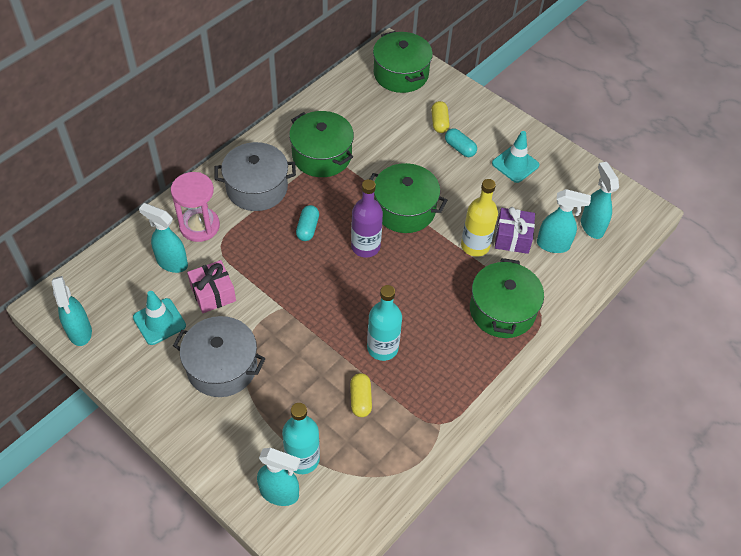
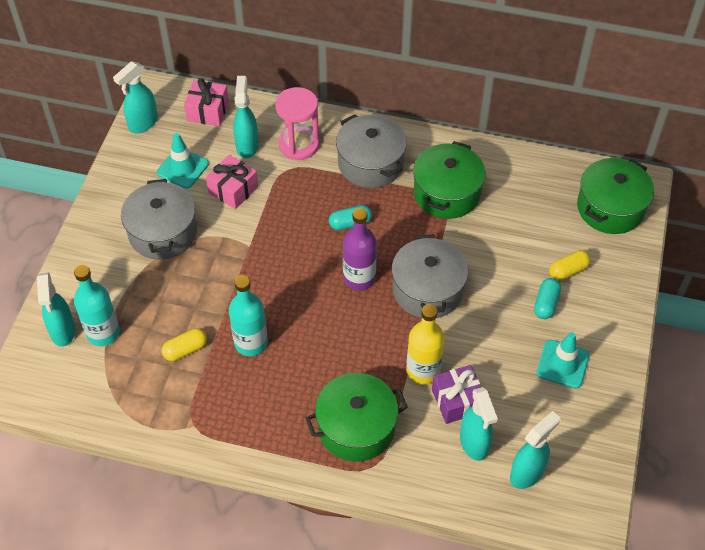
camera: 65 degrees right, 0 degrees up
(107, 275) = (208, 111): none -> pink gift
(404, 209) = (427, 290): green pot -> grey pot

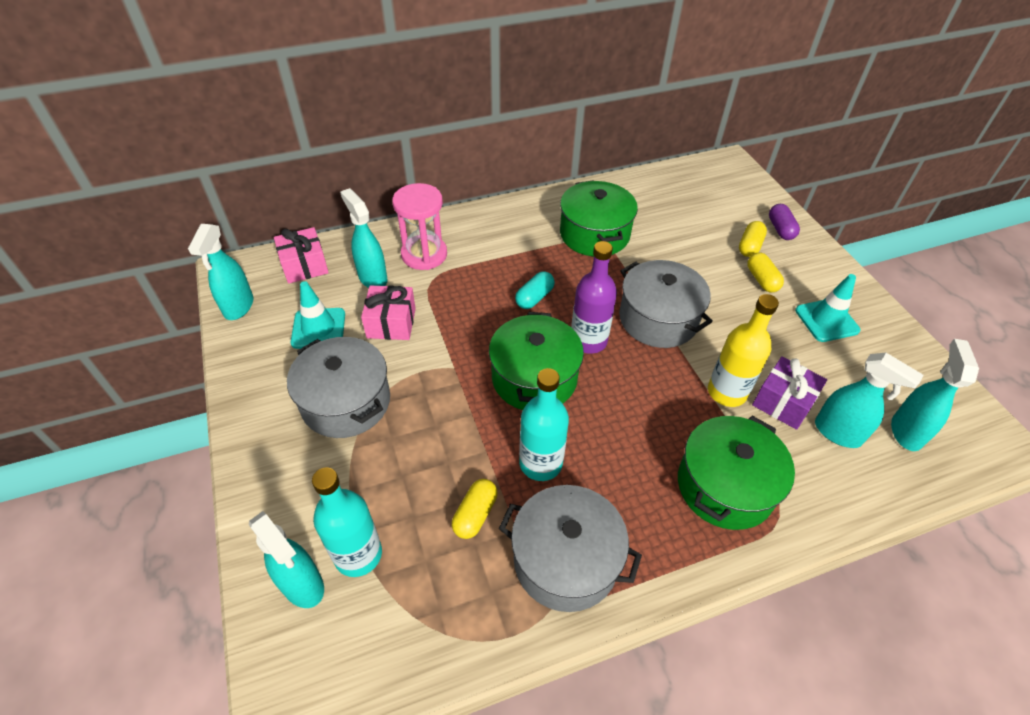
camera: 35 degrees left, 5 degrees down
(370, 163) = (506, 240): grey pot -> grey pot (565, 560)
(546, 304) = (761, 280): turquoise capsule -> yellow capsule
(610, 208) = (728, 188): green pot -> green pot (534, 378)
(613, 270) = (780, 229): none -> purple capsule

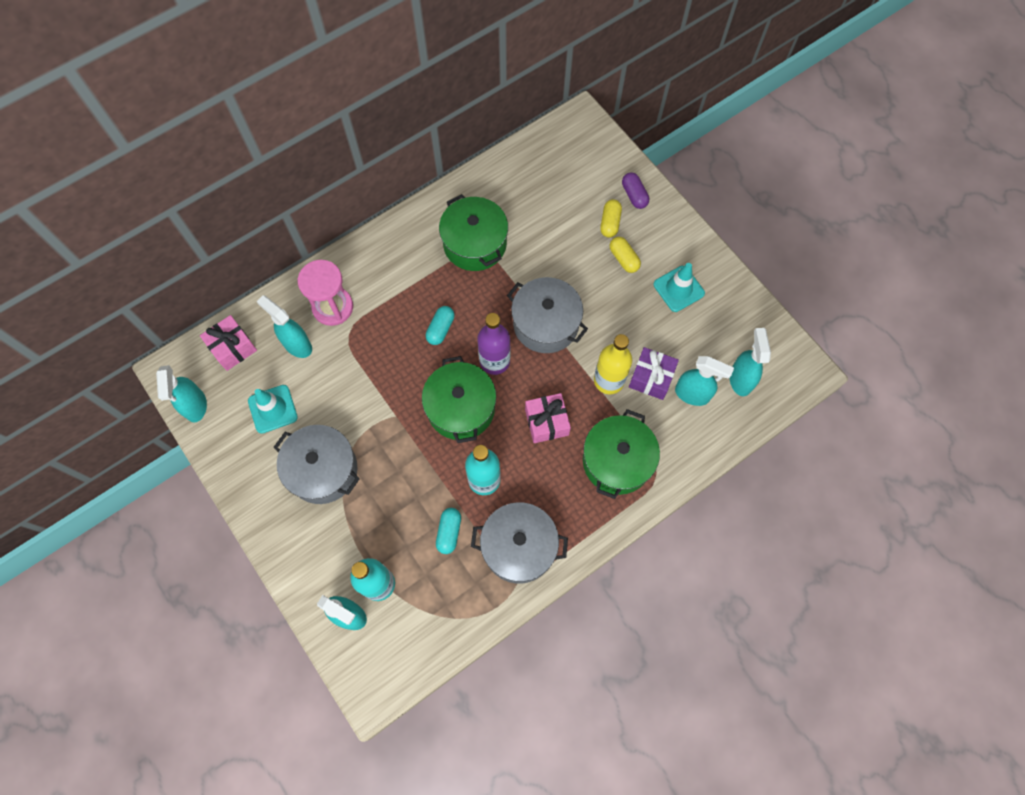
camera: 15 degrees left, 20 degrees up
(391, 323) = (330, 387): pink gift -> pink gift (546, 422)
(475, 514) = (449, 532): yellow capsule -> turquoise capsule

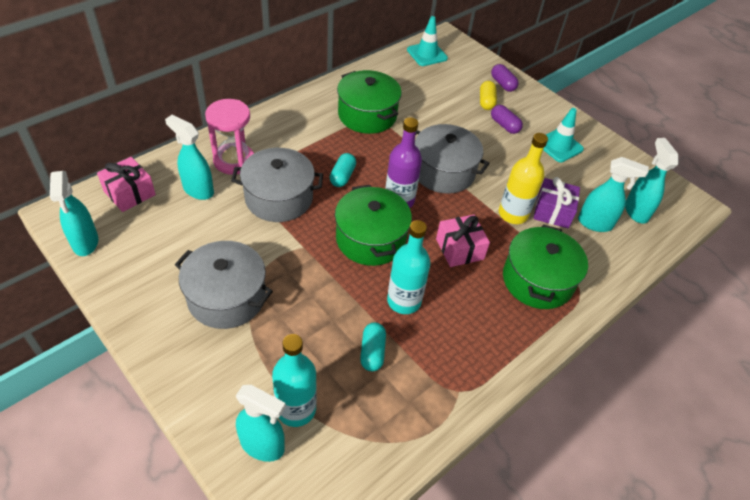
camera: 10 degrees left, 20 degrees down
(273, 409) = (171, 243): turquoise traffic cone -> turquoise traffic cone (427, 54)
(519, 547) = (452, 363): grey pot -> grey pot (279, 198)
(623, 259) = (504, 125): yellow capsule -> purple capsule

